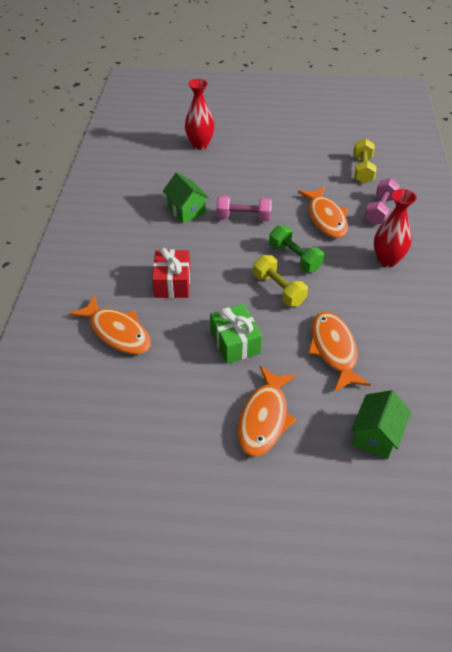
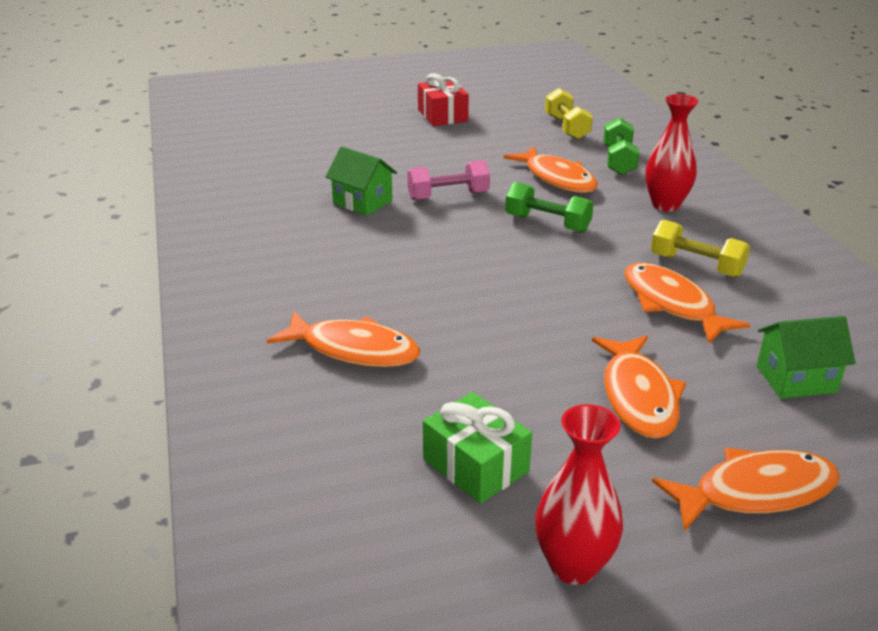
camera: 20 degrees left, 15 degrees down
(172, 283) = (398, 280): red gift -> red gift (442, 115)
(200, 145) = (333, 135): red vase -> red vase (573, 566)
(235, 342) = (534, 324): green gift -> green gift (476, 465)
(278, 289) = (551, 258): yellow dumbbell -> yellow dumbbell (696, 265)
(290, 512) = (755, 492): none -> orange fish
(376, 435) = (796, 379): green house -> green house turned 75 degrees clockwise
(380, 211) = (618, 161): pink dumbbell -> green dumbbell

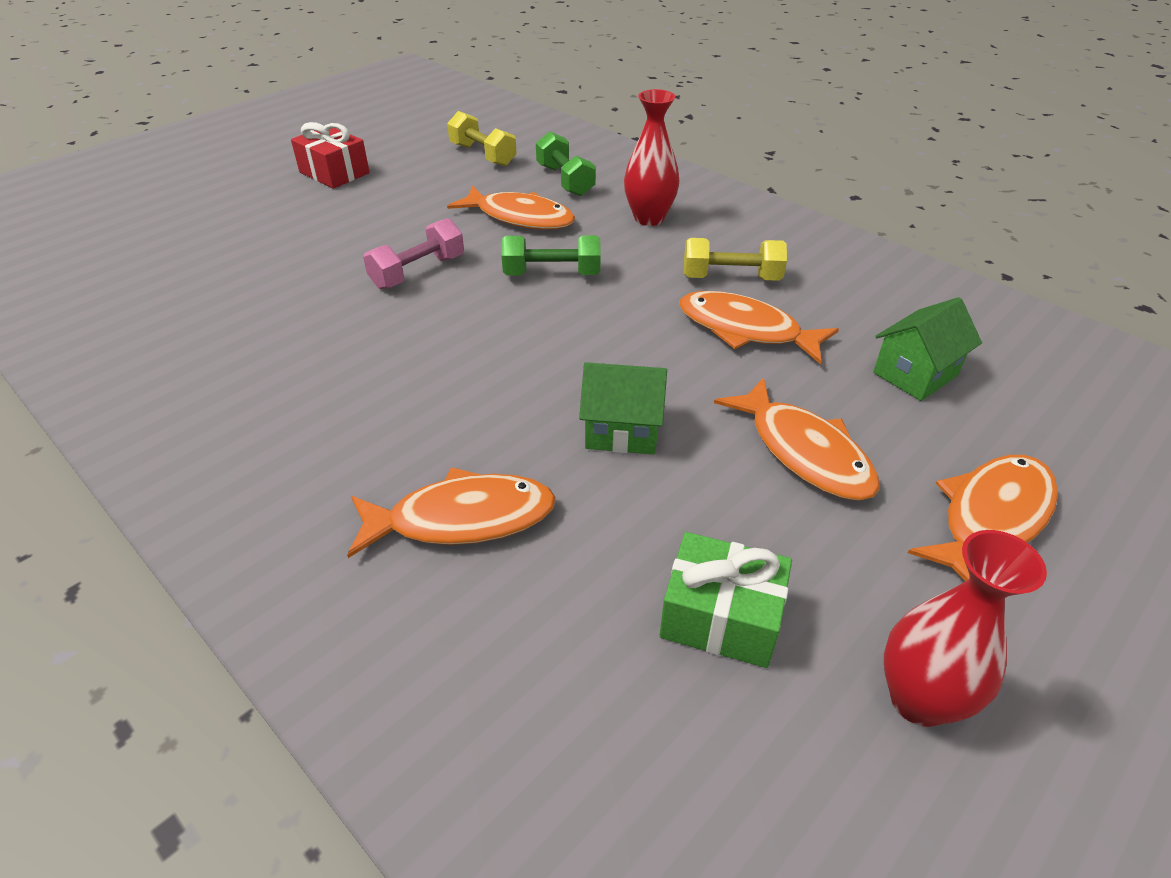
camera: 30 degrees left, 10 degrees up
(362, 202) = (321, 310): green house -> green house (622, 430)

